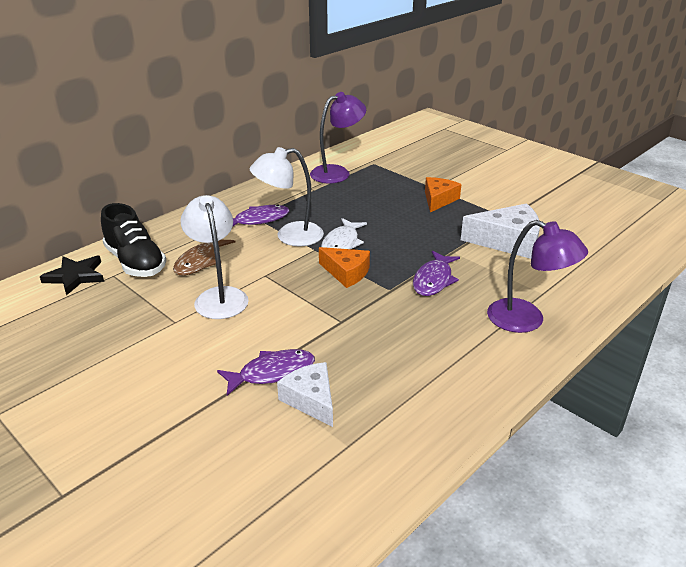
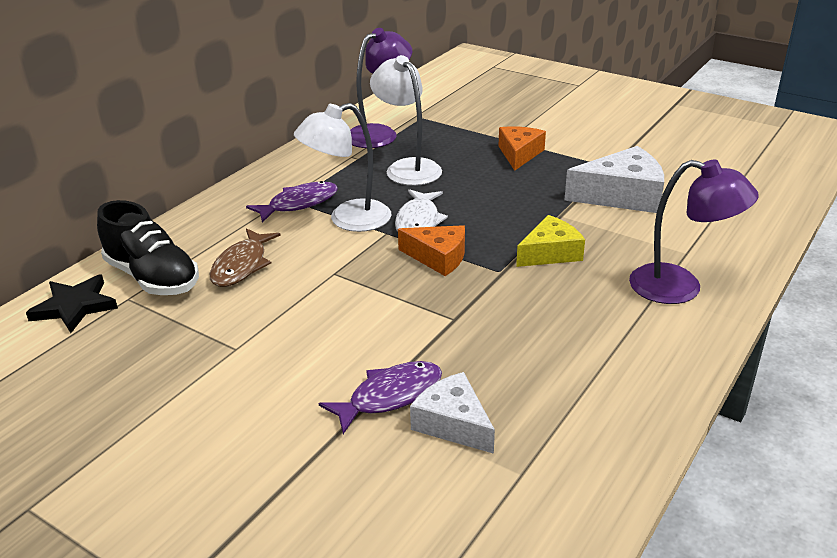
camera: 10 degrees left, 0 degrees up
(219, 296) = (283, 308): white lamp -> white lamp (407, 167)
(433, 280) = (550, 253): purple fish -> yellow cheese

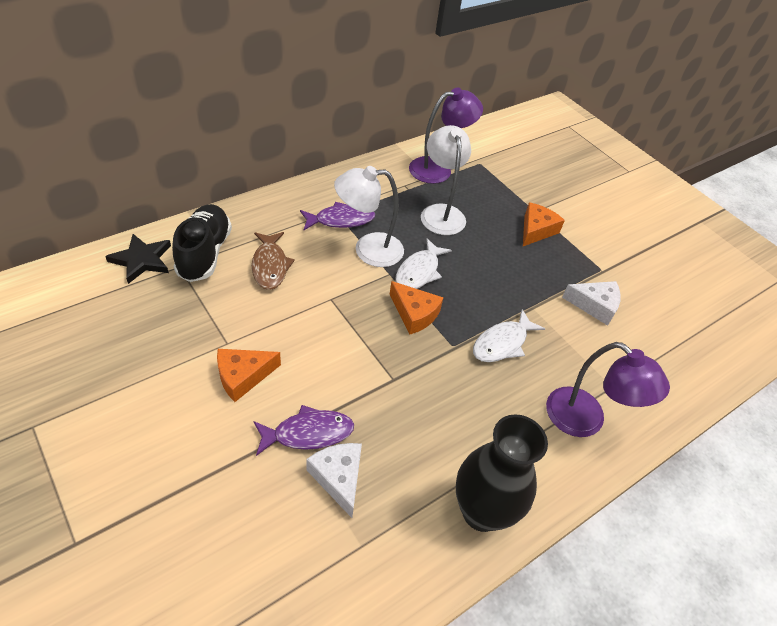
camera: 15 degrees right, 15 degrees up
(152, 278) = (205, 253): black shoe -> black shoe turned 150 degrees counterclockwise
(242, 266) = (270, 266): brown fish -> brown fish turned 45 degrees counterclockwise
(276, 372) = (243, 376): none -> orange cheese
(550, 253) = (502, 343): yellow cheese -> white fish
(622, 195) = (594, 305): white cheese -> white cheese, size x0.66
(630, 397) = (481, 511): none -> black vase

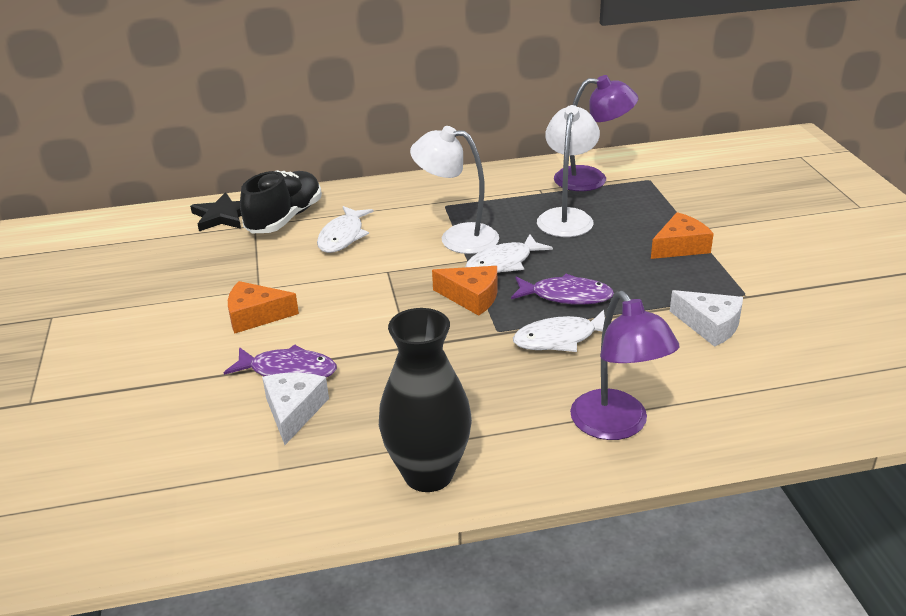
camera: 30 degrees right, 15 degrees down
(270, 266) = (343, 236): brown fish -> white fish
(341, 220) = (444, 210): purple fish -> purple fish (566, 296)
(414, 314) = (471, 297): orange cheese -> orange cheese turned 45 degrees counterclockwise

